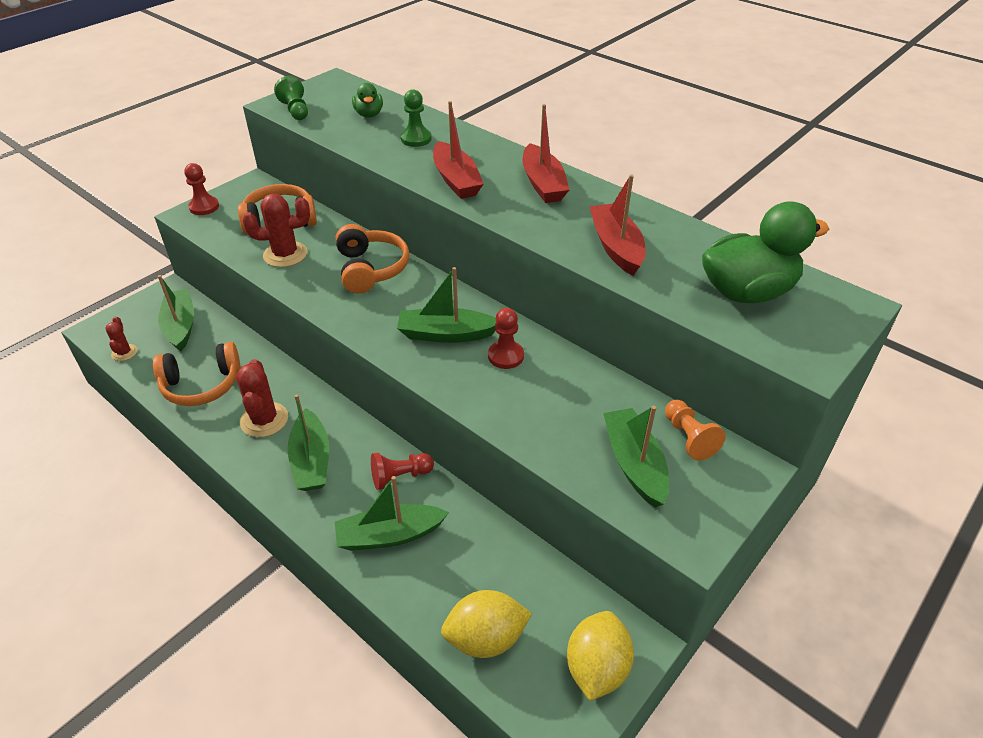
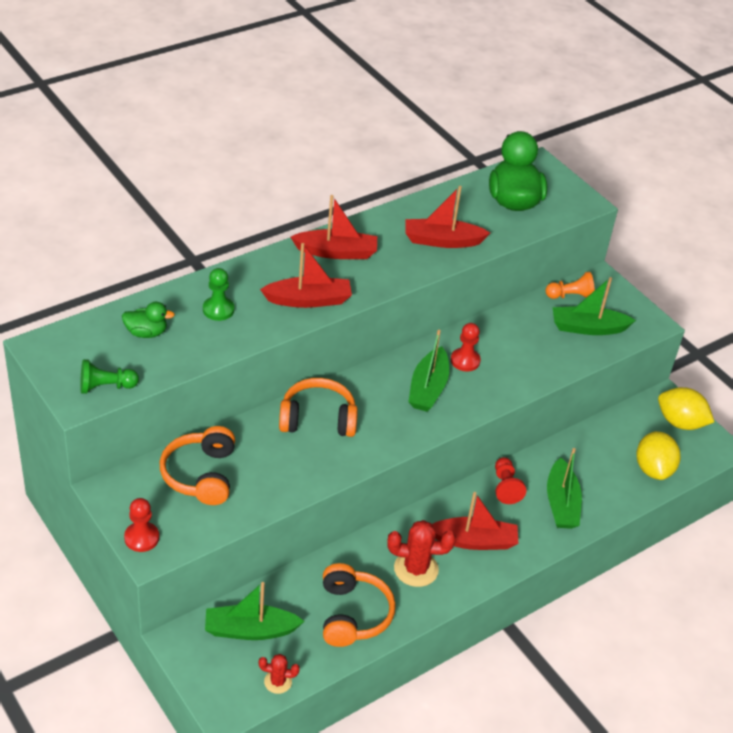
camera: 80 degrees left, 0 degrees up
(285, 254) = (268, 477): red cactus -> none
(311, 460) = (474, 541): green boat -> red boat

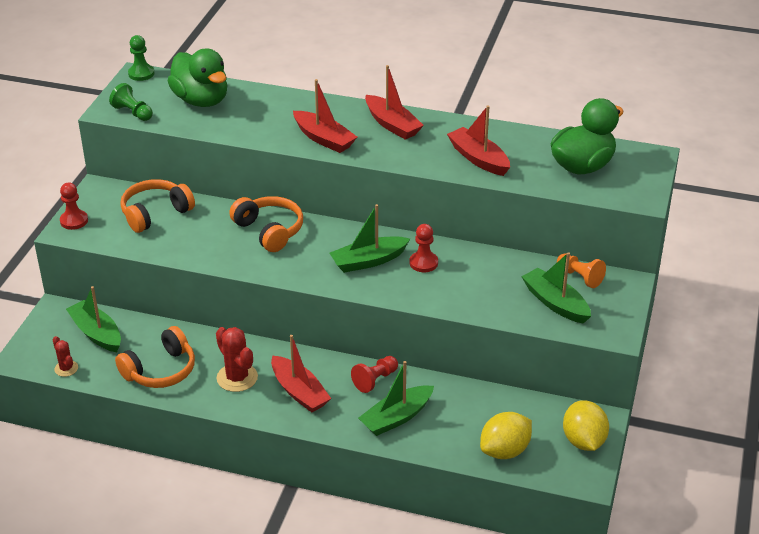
camera: 55 degrees right, 5 degrees down
(146, 333) = (201, 100): green duck -> green duck, size x1.96
(218, 310) = (261, 113): green pawn -> green pawn (141, 73)

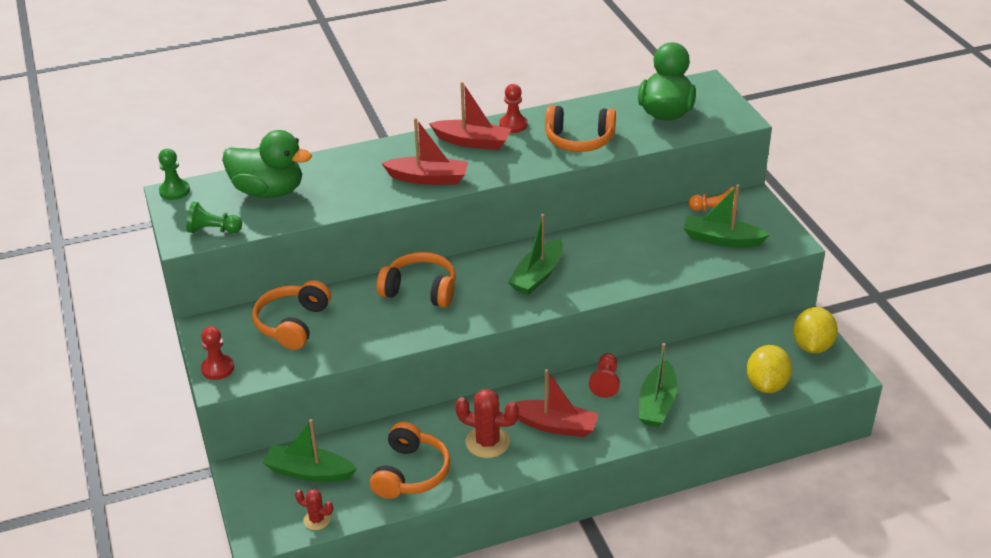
camera: 35 degrees left, 0 degrees up
(423, 263) = (584, 256): red pawn -> red pawn (513, 125)
(478, 159) = (579, 140): red boat -> orange headphones
(583, 441) = (812, 346): yellow lemon -> yellow lemon turned 60 degrees clockwise

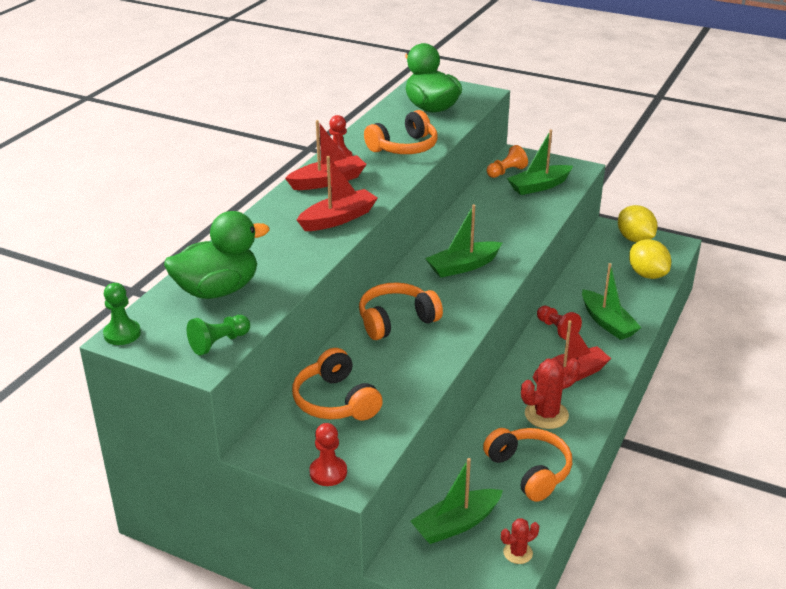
camera: 45 degrees left, 5 degrees down
(537, 276) = (463, 266): green boat -> green boat turned 75 degrees clockwise

